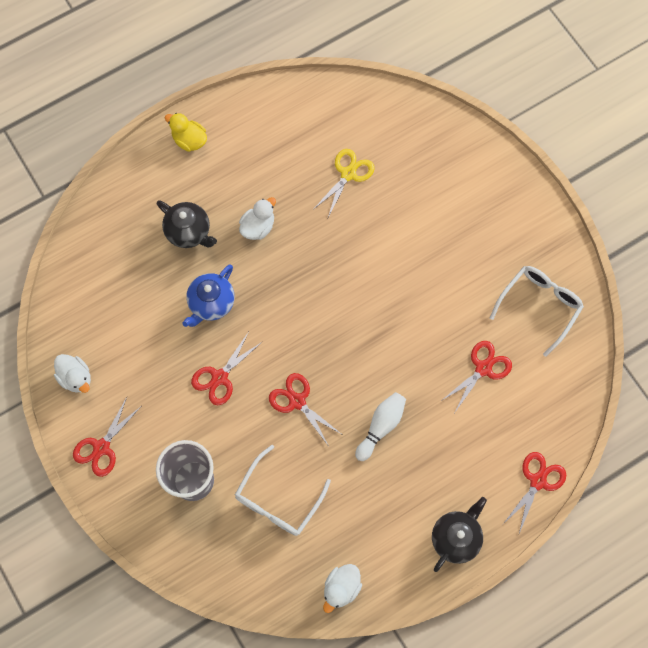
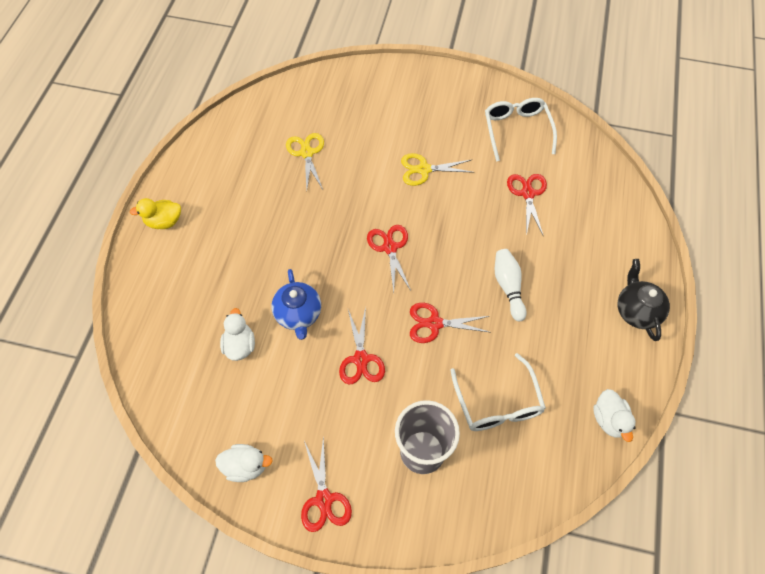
camera: 45 degrees left, 10 degrees down
(189, 232) = (229, 281): black teapot -> none
(258, 227) = (278, 235): white duck -> white duck (240, 345)
(423, 272) = (424, 169): none -> yellow scissors
(537, 481) = (639, 229): red scissors -> red scissors (390, 247)

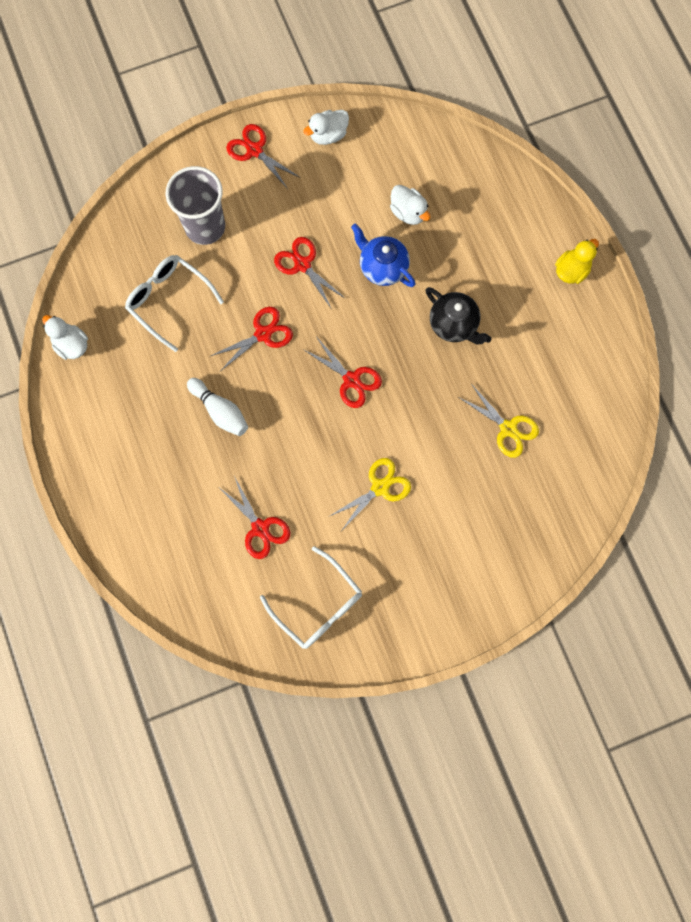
camera: 145 degrees right, 15 degrees up
(636, 311) = (92, 462): black teapot -> black teapot (454, 324)

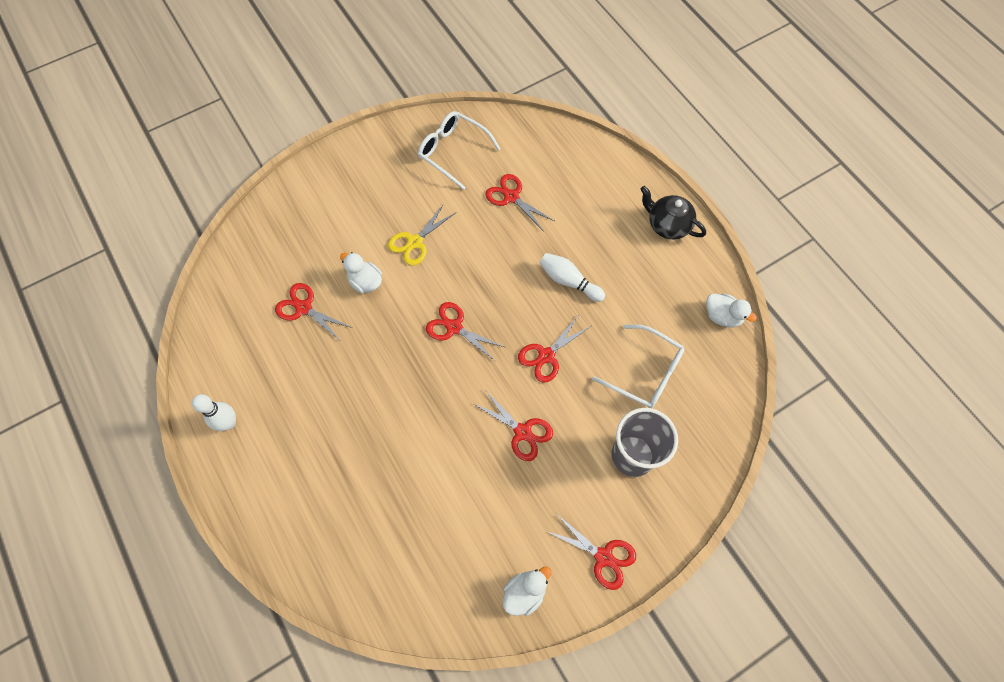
camera: 170 degrees right, 10 degrees down
(382, 267) = (440, 443): blue teapot -> none
(408, 212) = (420, 510): white duck -> white duck (365, 282)
(454, 324) = (361, 396): black teapot -> black teapot (667, 225)
(508, 428) = (303, 308): yellow scissors -> red scissors
(571, 270) = (241, 474): yellow duck -> none
(584, 319) = (229, 423): none -> white bowling pin

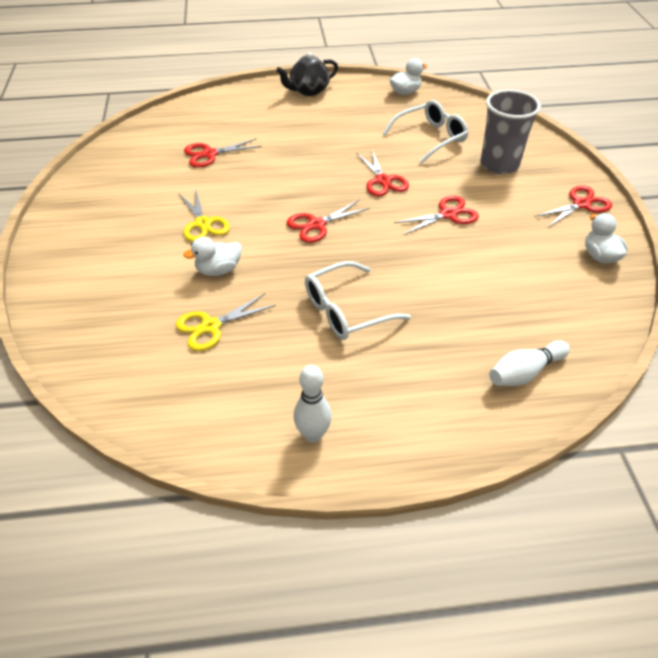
camera: 65 degrees left, 20 degrees down
(303, 308) = (211, 326): red scissors -> yellow scissors
(453, 151) = (126, 173): white glasses -> white glasses (346, 310)
(569, 281) = (320, 149): white bowling pin -> white bowling pin (525, 372)

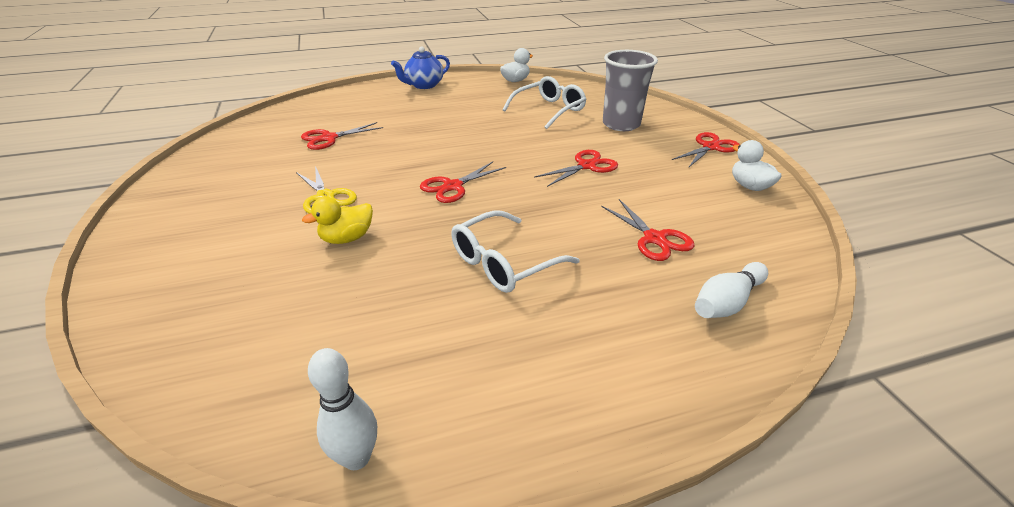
camera: 10 degrees left, 10 degrees down
(211, 326) = (342, 298): yellow scissors -> none
(218, 270) = (347, 238): white duck -> yellow duck
(308, 90) = (424, 85): black teapot -> blue teapot
(313, 435) = (494, 413): white bowling pin -> white bowling pin (357, 458)
(383, 181) = (513, 145): red scissors -> red scissors (654, 238)

